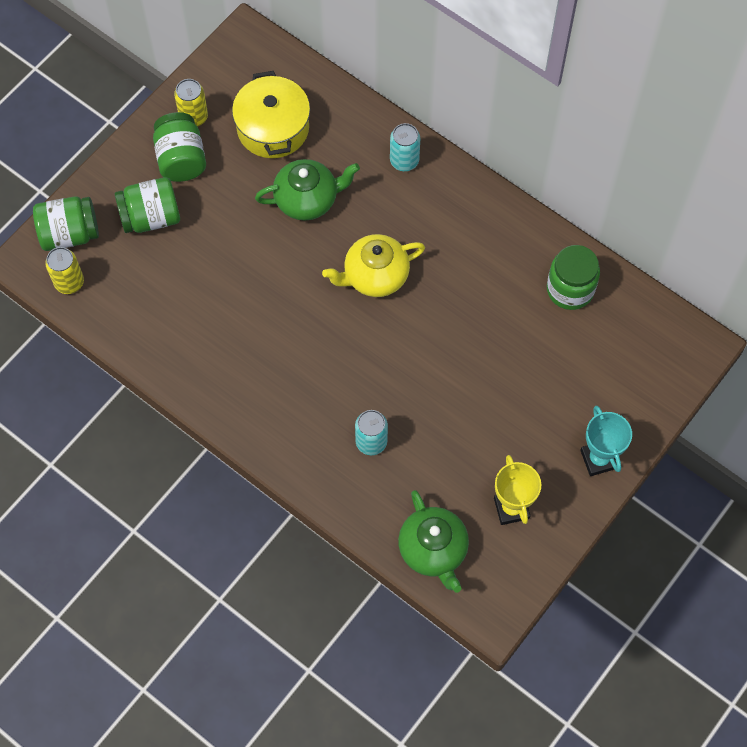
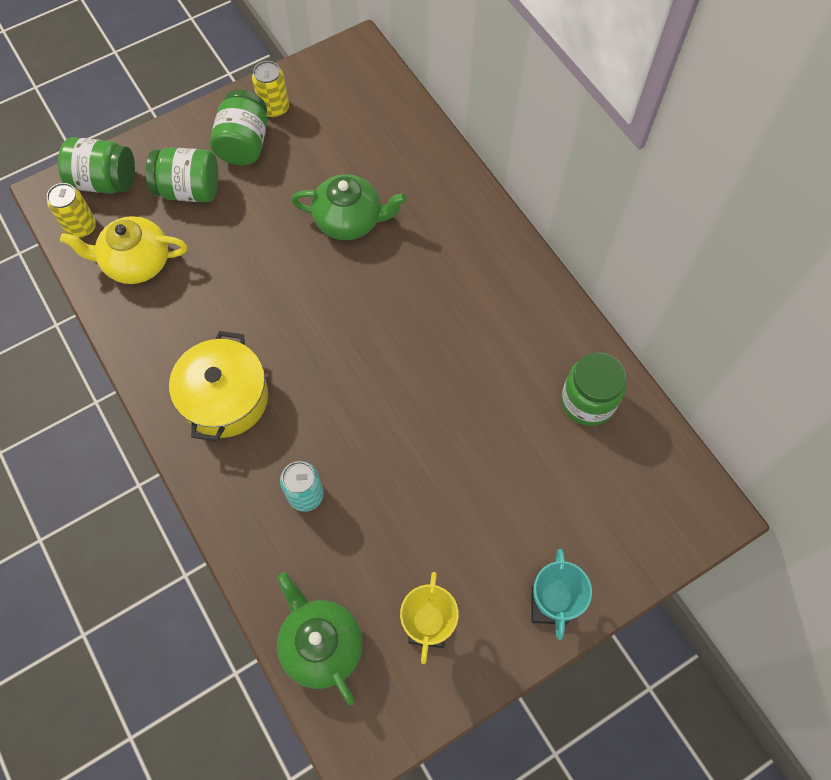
camera: 20 degrees right, 0 degrees up
(273, 128) = (346, 141): yellow pot -> yellow pot (225, 398)
(375, 276) = (385, 319): yellow teapot -> yellow teapot (136, 262)
(404, 161) = (463, 212): turquoise can -> none
(433, 550) = (321, 644): green teapot -> green teapot turned 150 degrees clockwise

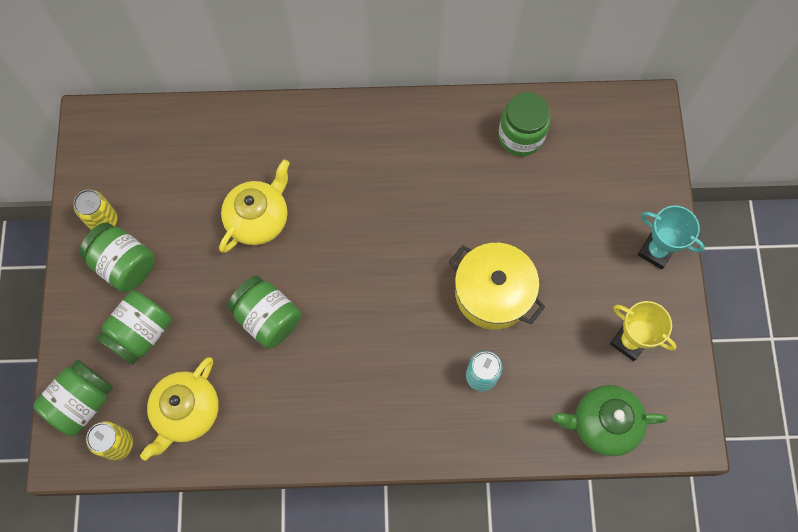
camera: 60 degrees left, 5 degrees up
(225, 398) = (362, 398): yellow pot -> yellow pot (493, 293)
(258, 278) = (267, 318): none -> green jar
(349, 220) = (259, 219): green teapot -> yellow teapot

